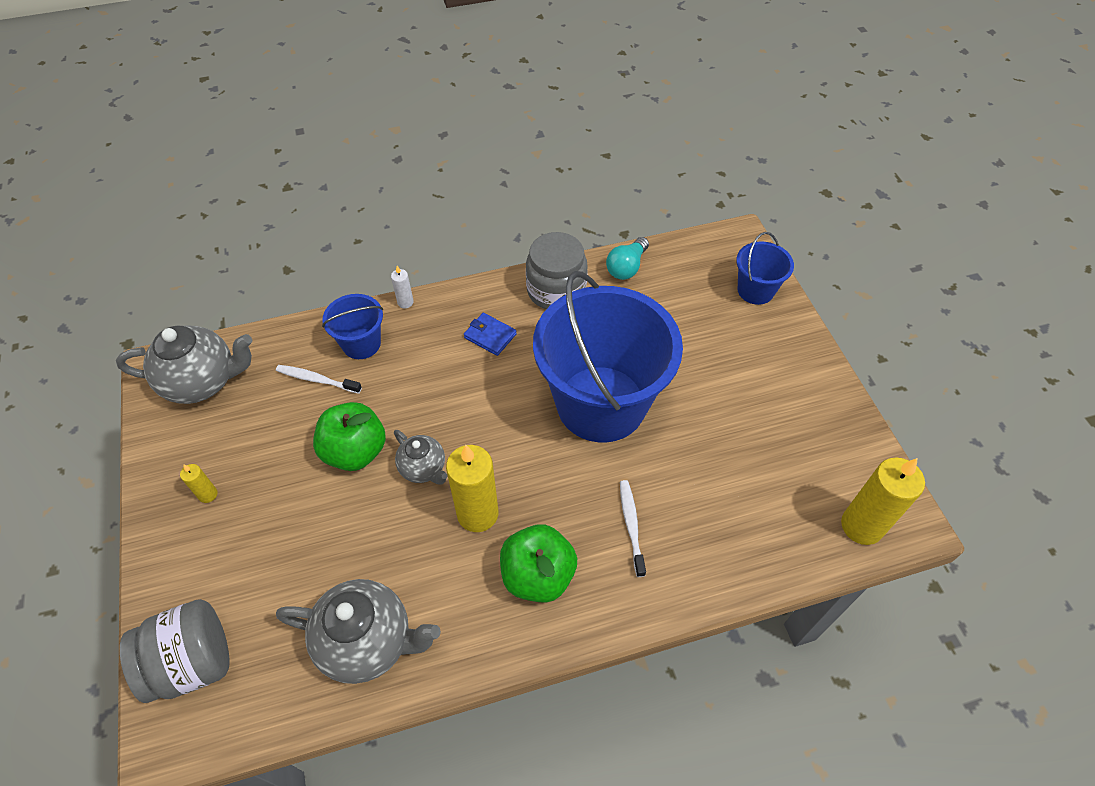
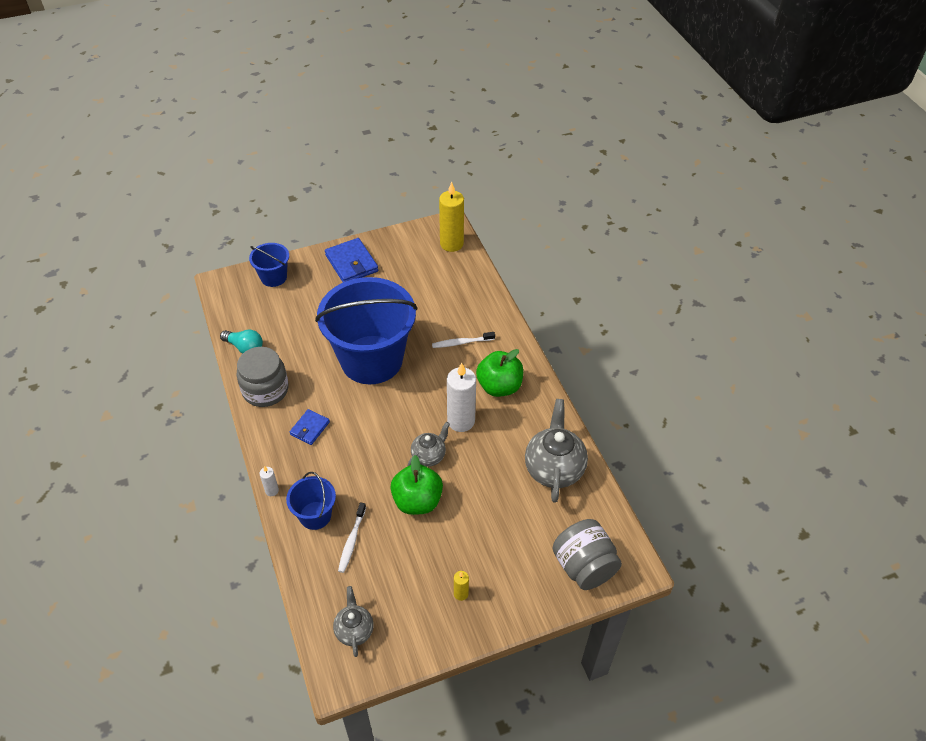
camera: 95 degrees left, 5 degrees down
(202, 382) = (354, 630): grey teapot -> grey teapot, size x0.57
(477, 514) = (461, 421): yellow candle -> white candle
(794, 380) = (351, 263): none -> blue wallet

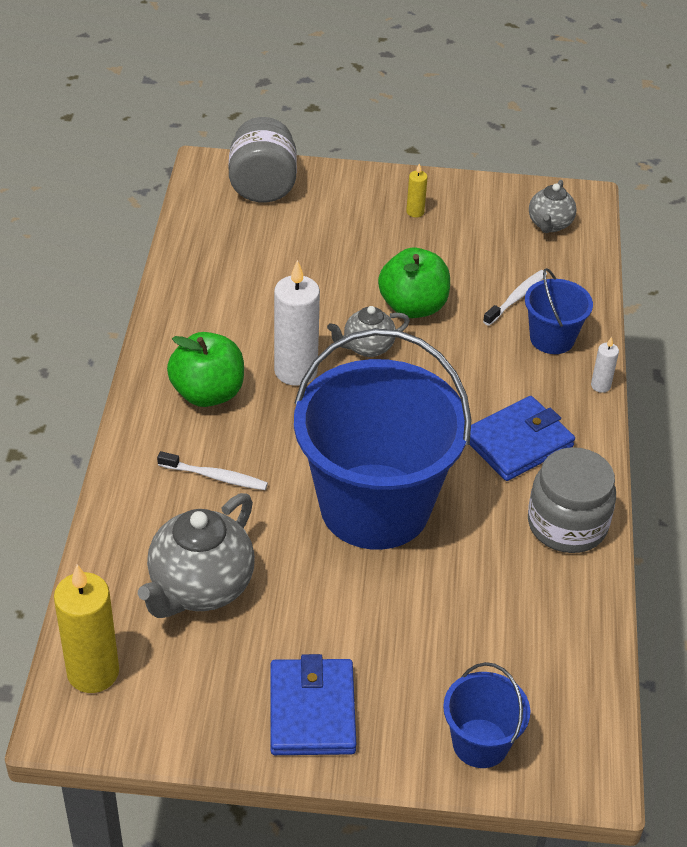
camera: 155 degrees left, 5 degrees down
(245, 347) = (581, 612): turquoise light bulb -> none
(310, 428) = (518, 442): blue wallet -> blue wallet, size x1.67
(554, 469) = (217, 276): grey teapot -> grey teapot (200, 587)

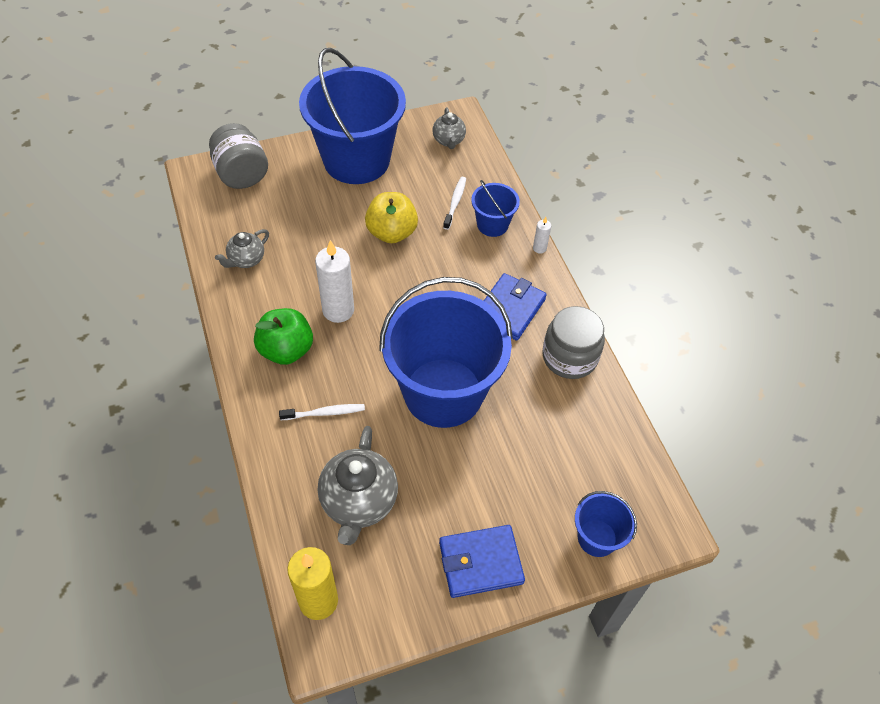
camera: 25 degrees left, 10 degrees up
(312, 711) = (480, 563): blue wallet -> blue wallet turned 75 degrees counterclockwise
(367, 347) = (377, 274): grey teapot -> grey teapot (246, 260)
(413, 307) = (391, 233): green apple -> yellow apple
(415, 212) = (356, 160): yellow candle -> blue bucket

